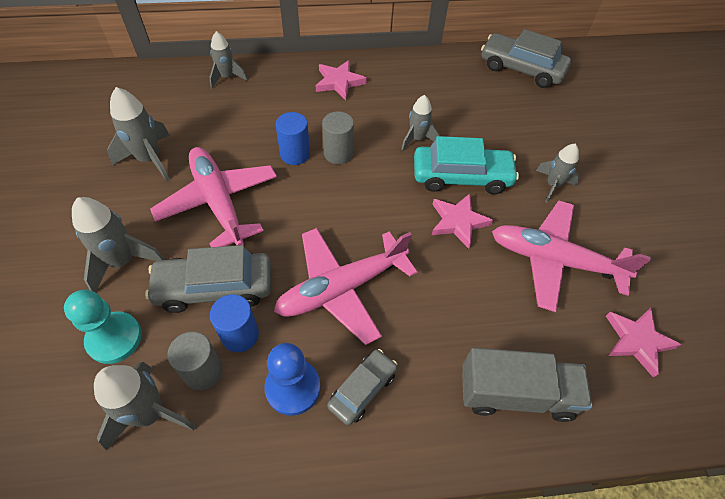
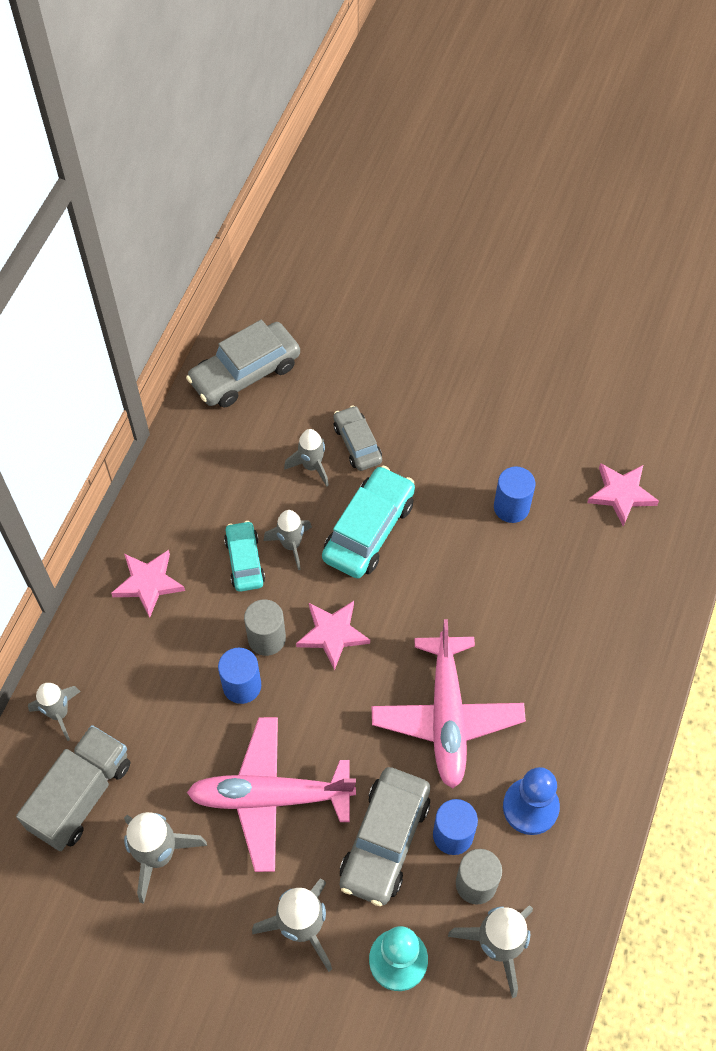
camera: 60 degrees left, 5 degrees up
(362, 389) = (560, 747): grey car -> grey car (357, 443)
(387, 120) = (245, 561): none -> turquoise car
(458, 222) = (424, 566): pink star -> pink star (332, 634)
(516, 394) = (621, 622): grey truck -> grey truck (81, 796)
(552, 185) = (426, 451): grey rocket -> grey rocket (311, 466)
(554, 260) = (511, 507): pink plane -> blue cylinder

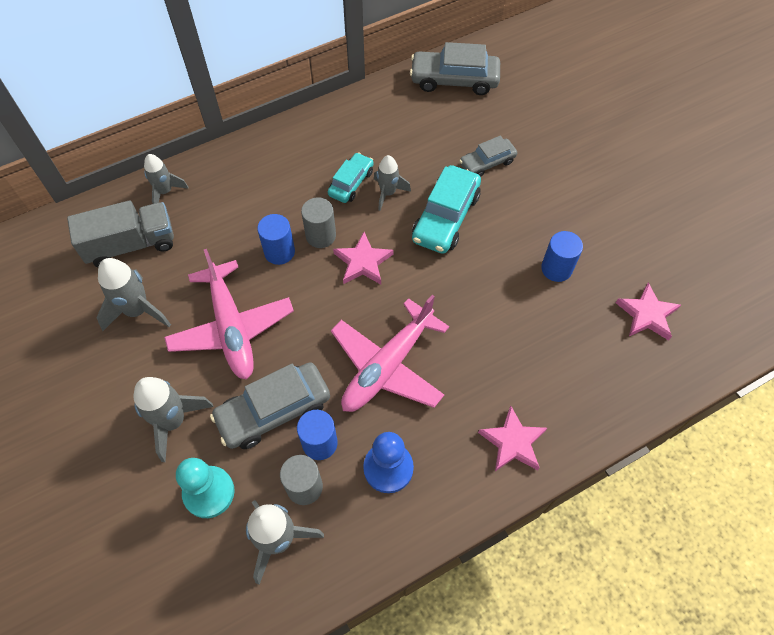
camera: 40 degrees right, 0 degrees up
(148, 583) = (283, 157): pink star -> pink star (512, 442)
(269, 797) = (231, 328): pink plane -> pink plane turned 150 degrees counterclockwise
(311, 466) = (445, 157): grey rocket -> none
(357, 443) = (487, 163): grey car -> grey car turned 135 degrees counterclockwise
(369, 530) = (445, 217): turquoise car -> turquoise car turned 135 degrees clockwise

